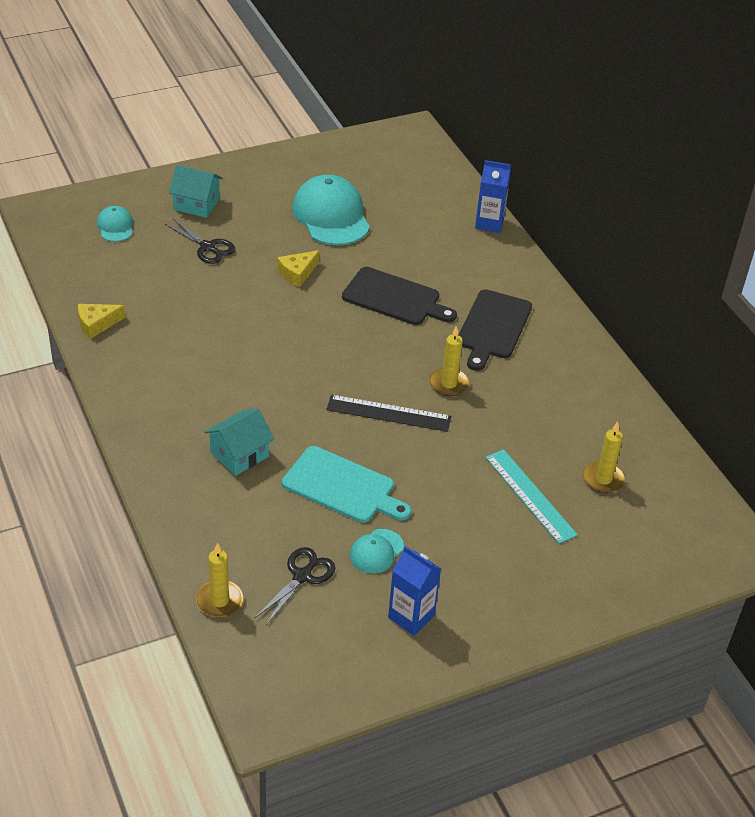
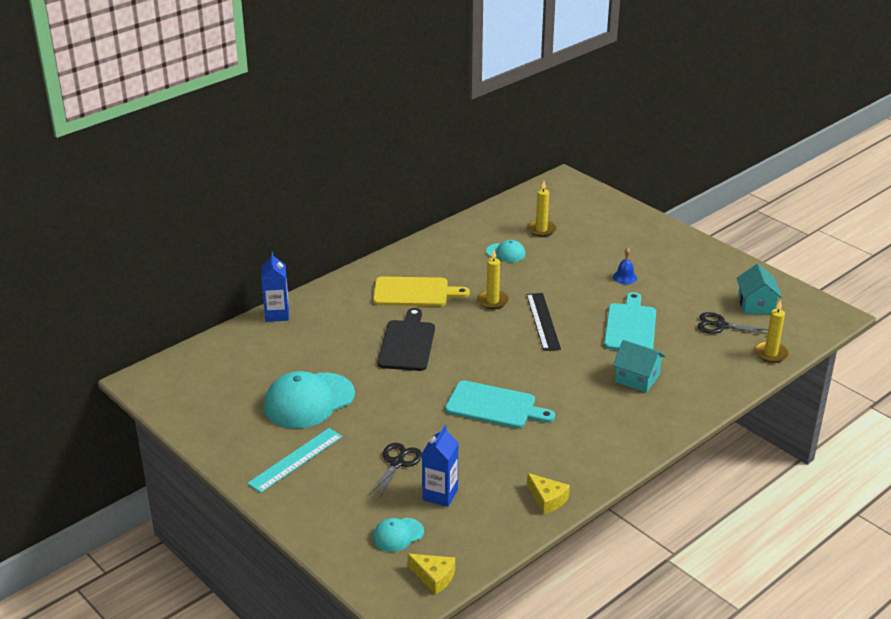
camera: 105 degrees left, 10 degrees down
(196, 204) = (332, 489): turquoise house -> turquoise house (756, 304)
(254, 330) = (494, 406): none -> turquoise cutting board
(297, 273) = (404, 401): yellow cheese -> yellow cheese (434, 577)
(376, 551) = (675, 302): turquoise cap -> turquoise cap (506, 253)
(411, 616) = (714, 280): blue carton -> blue carton (440, 495)
(454, 522) = (625, 277): none -> blue bell
(493, 327) = (414, 292): black cutting board -> yellow cutting board
(530, 495) = (577, 253): turquoise ruler -> turquoise ruler (296, 460)

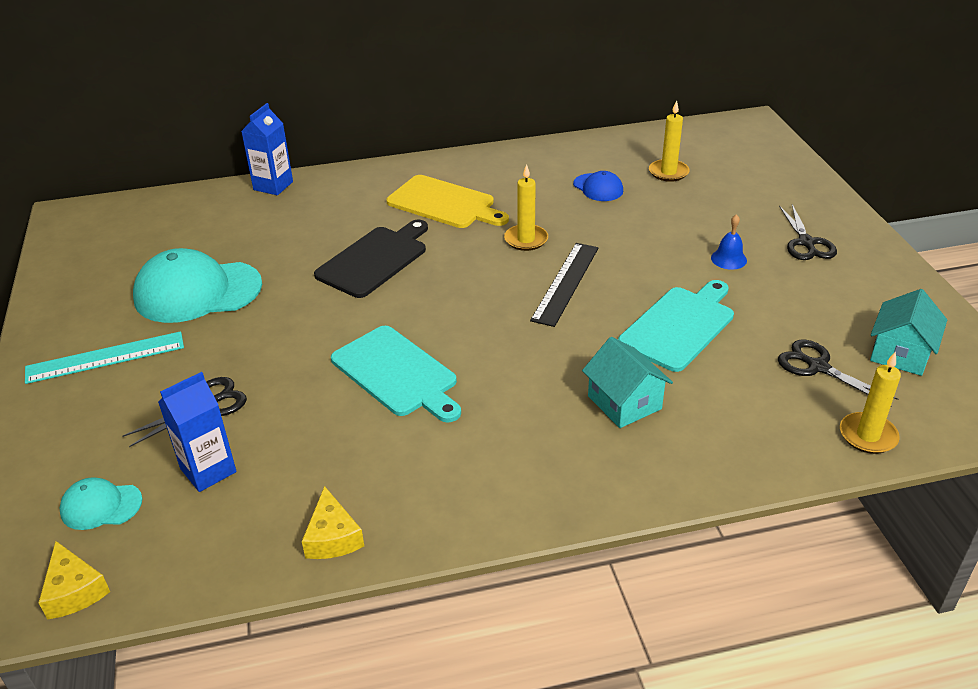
camera: 30 degrees right, 5 degrees up
(506, 253) = (598, 187): turquoise cap -> blue cap
(660, 254) = (806, 243): none -> black scissors

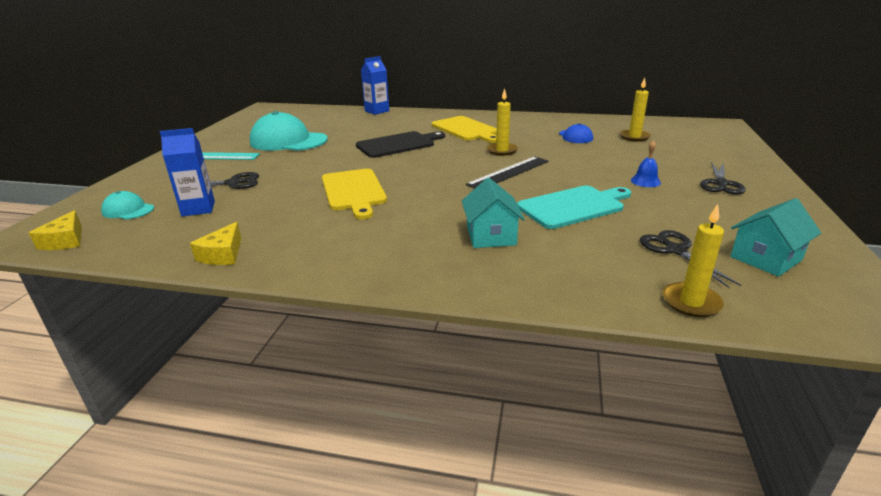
camera: 25 degrees right, 10 degrees down
(397, 373) = (354, 191): turquoise cutting board -> yellow cutting board

